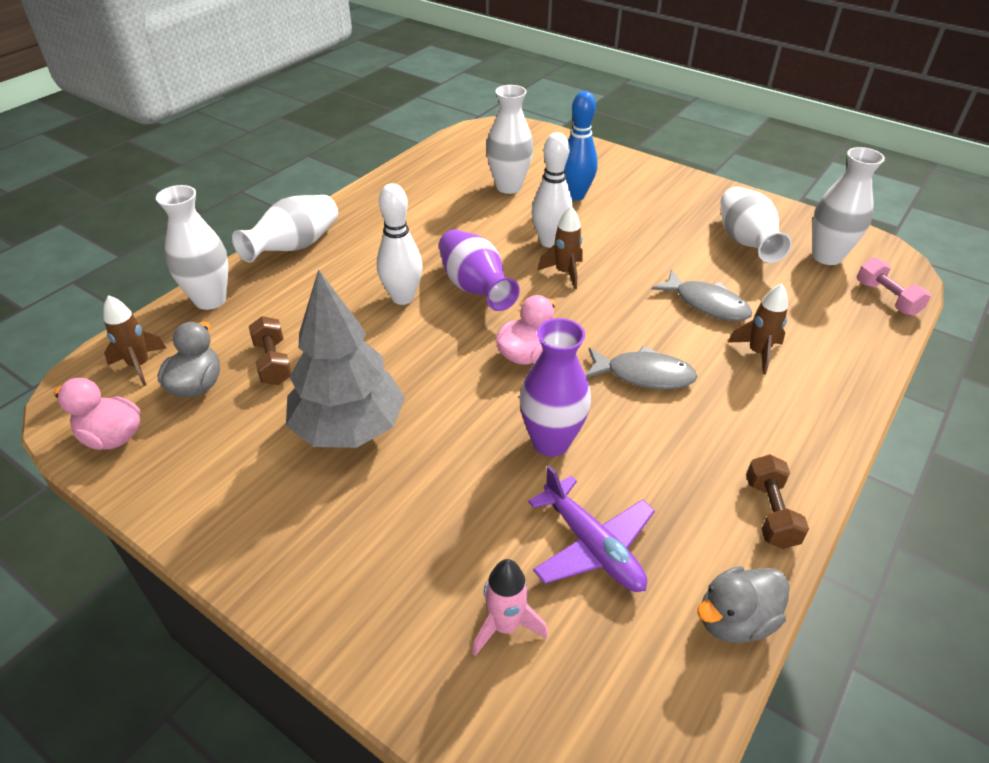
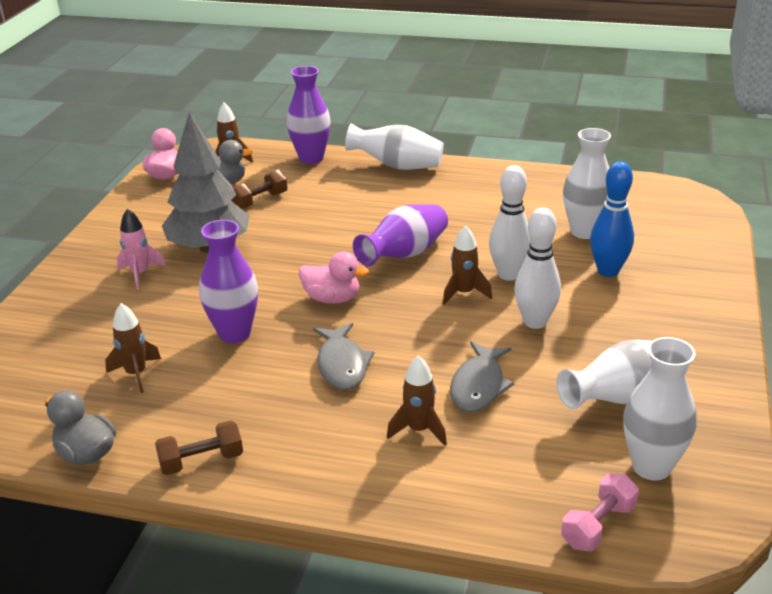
camera: 70 degrees right, 10 degrees down
(210, 300) = (311, 158): white vase -> purple vase
(402, 298) = (367, 227): white bowling pin -> white bowling pin (535, 322)
(505, 625) = (60, 351): pink rocket -> pink rocket (140, 274)
(592, 546) = (136, 374): purple plane -> brown rocket

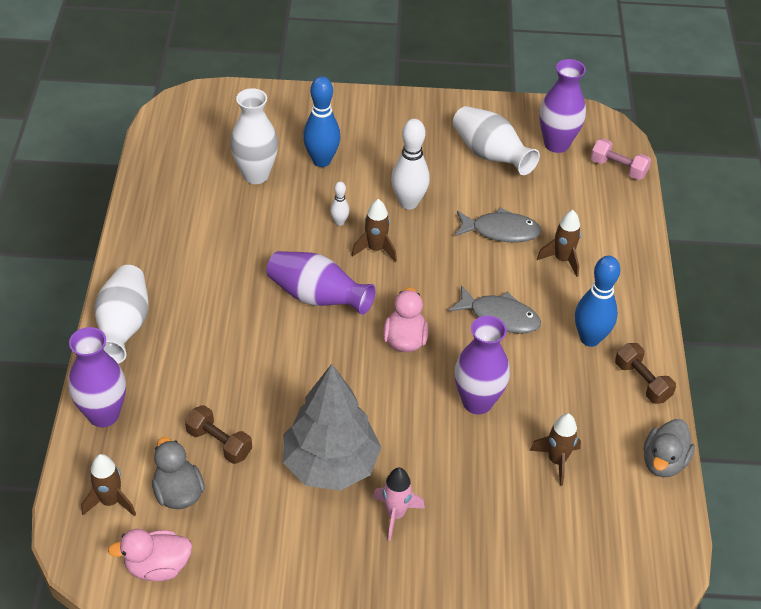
camera: 105 degrees left, 15 degrees up
(284, 429) = (590, 338): none -> blue bowling pin
(342, 365) = (500, 316): grey fish -> grey fish turned 45 degrees clockwise
(508, 274) = (339, 222): white bowling pin -> white bowling pin, size x0.50
(651, 466) = (556, 144): white vase -> purple vase

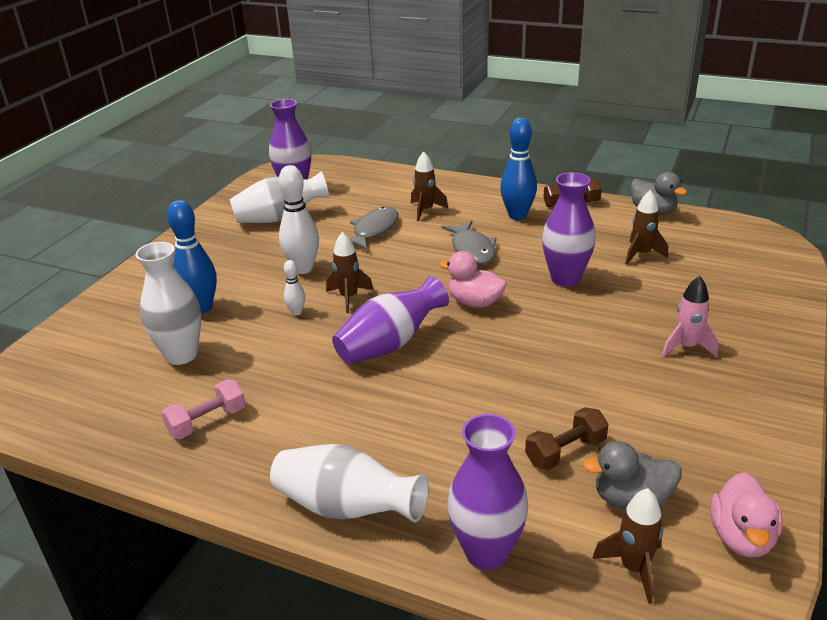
camera: 65 degrees left, 15 degrees down
(330, 465) = (617, 376): grey tree -> none
(500, 316) = (472, 249): grey fish -> grey fish turned 120 degrees clockwise
(618, 168) = (344, 170): pink dumbbell -> pink dumbbell (207, 421)

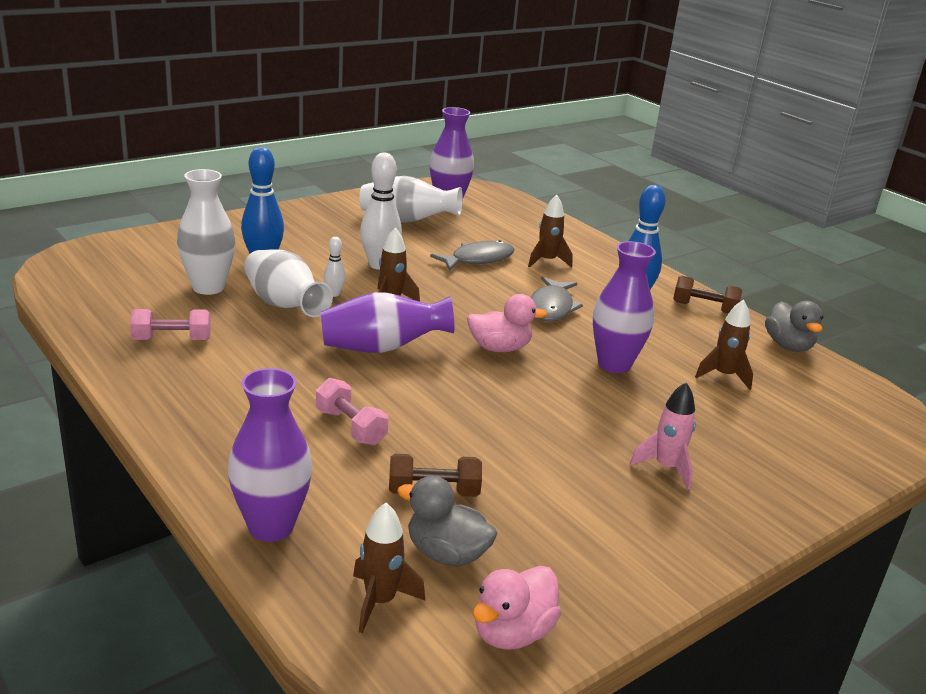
camera: 25 degrees right, 5 degrees down
(346, 508) = (202, 443): white vase -> white vase (284, 305)
(445, 428) = (350, 427): none -> pink dumbbell
(475, 302) = (499, 348): pink duck -> pink duck turned 120 degrees clockwise

